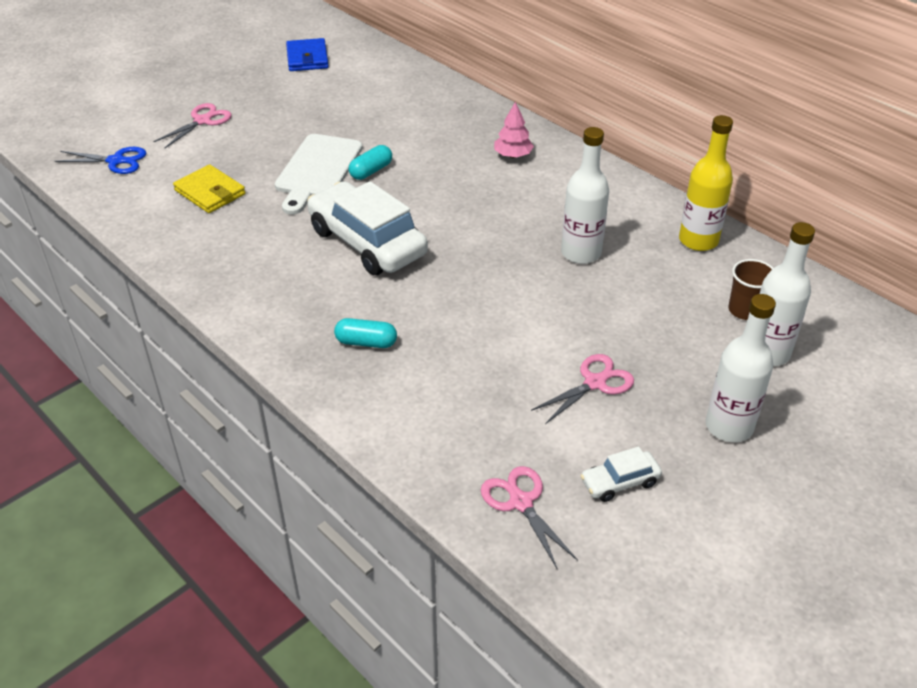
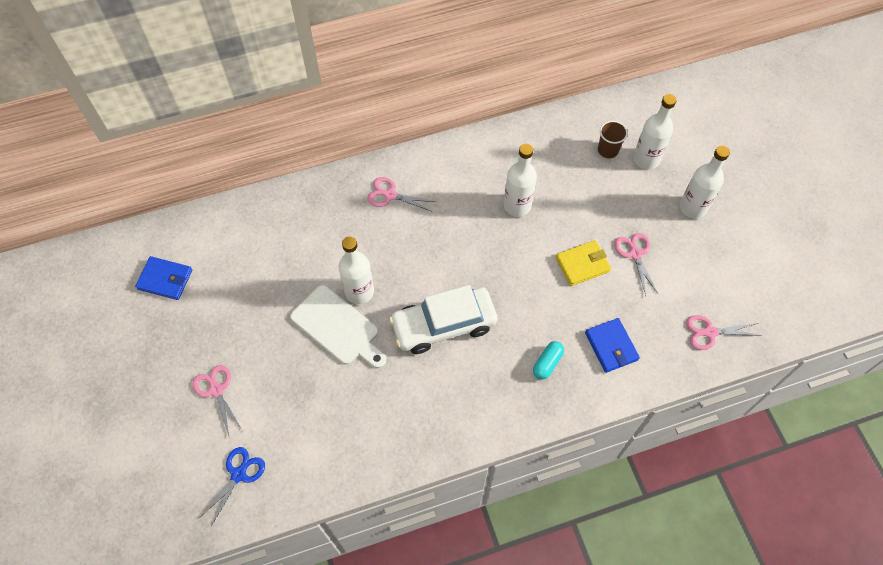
camera: 65 degrees left, 20 degrees up
(210, 192) = (325, 412): yellow wallet -> yellow wallet (582, 264)
(371, 171) = (359, 292): turquoise capsule -> white bottle
(428, 397) = (611, 346): none -> blue wallet
(513, 155) = (390, 195): pink tree -> pink scissors
(620, 482) = (712, 278): white car -> none
(698, 240) = (536, 138): yellow bottle -> none

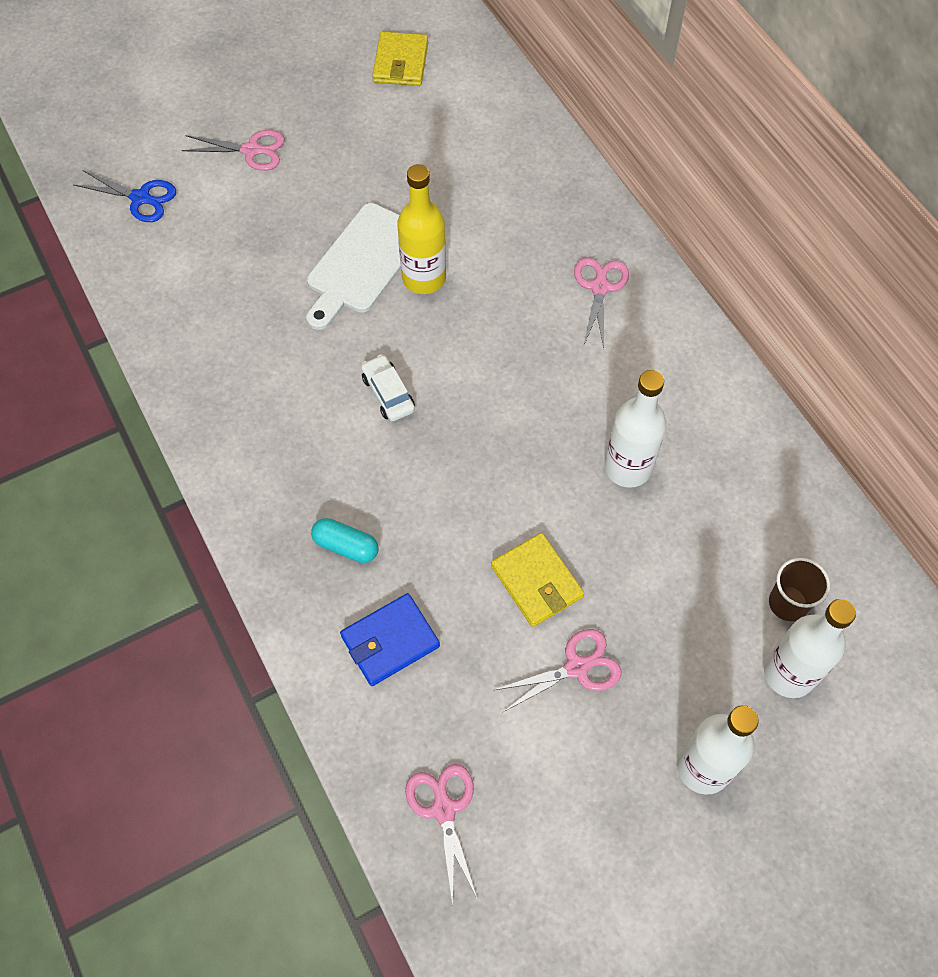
camera: 80 degrees right, 0 degrees up
(165, 279) = (401, 62): blue wallet -> yellow wallet
(216, 390) = (251, 150): pink scissors -> pink scissors turned 45 degrees clockwise
(359, 292) = (424, 278): white bottle -> yellow bottle
(443, 325) = (388, 393): white car -> white car, size x0.45

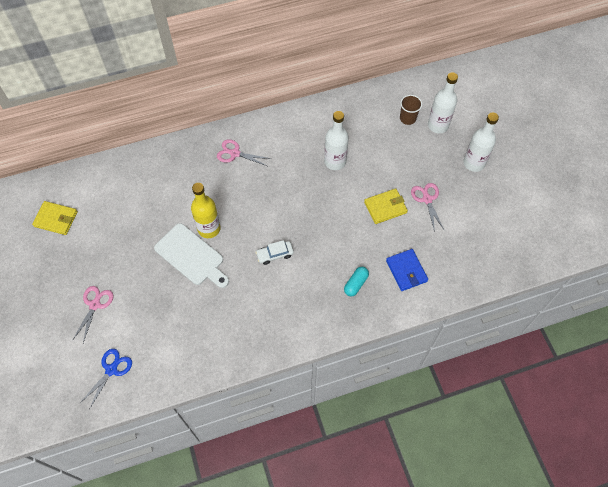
camera: 80 degrees left, 0 degrees up
(444, 809) = (484, 260): pink scissors -> none

